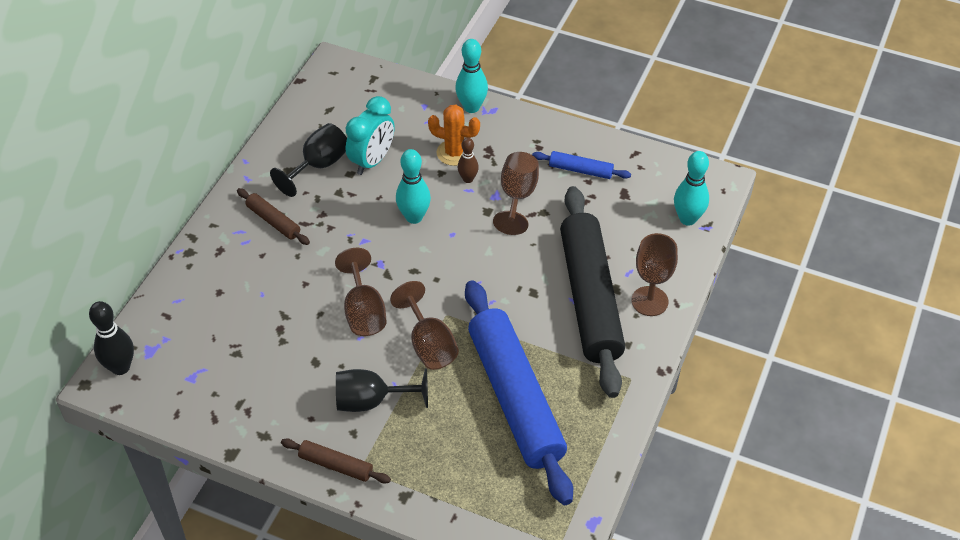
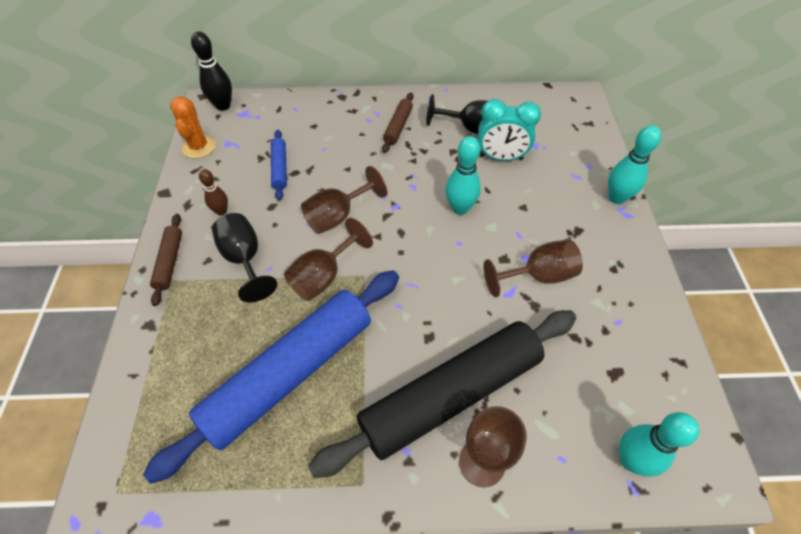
camera: 65 degrees right, 5 degrees up
(454, 153) = (553, 207): orange cactus -> orange cactus (199, 147)
(468, 179) = (531, 229): brown bowling pin -> brown bowling pin (221, 211)
(580, 170) = (614, 317): blue rolling pin -> blue rolling pin (280, 168)

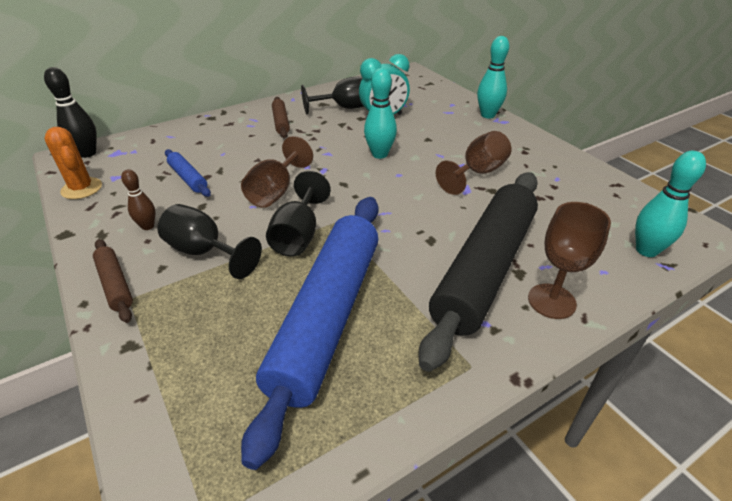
camera: 30 degrees left, 15 degrees down
(324, 276) = (298, 235): brown goblet -> black goblet

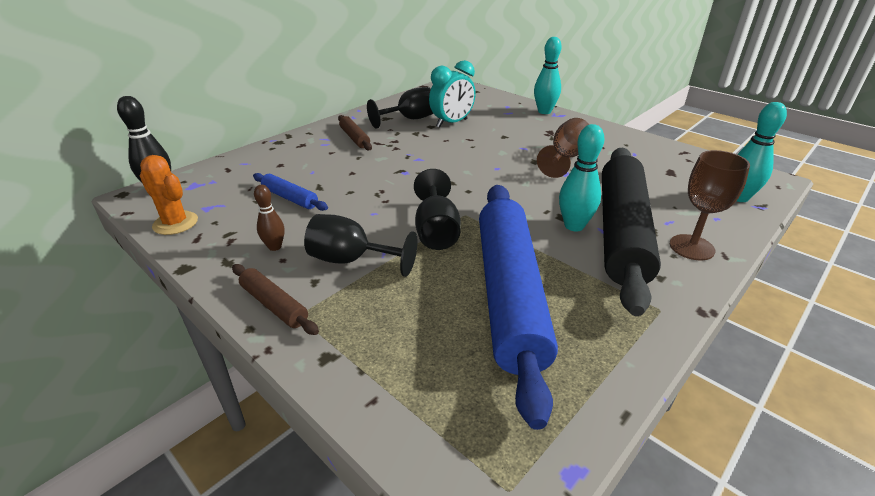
camera: 15 degrees left, 5 degrees down
(275, 191) = (389, 197): brown goblet -> none
(379, 154) = (468, 154): turquoise bowling pin -> turquoise bowling pin (574, 226)

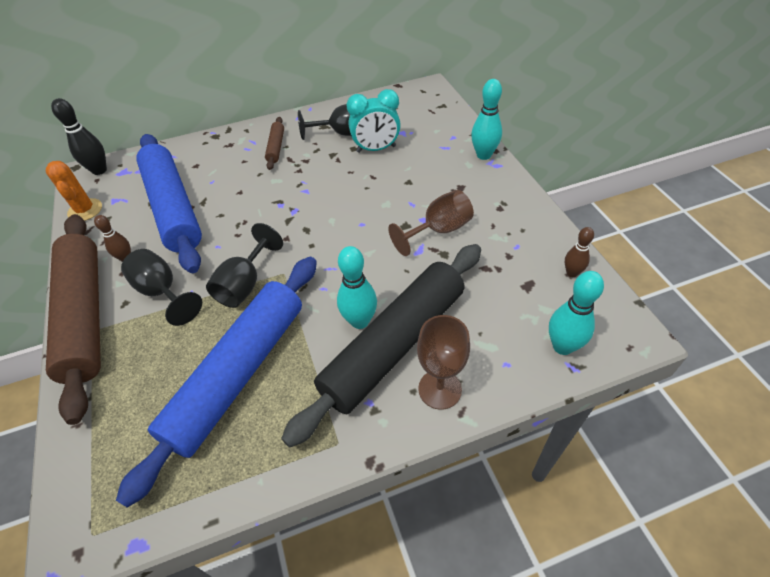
camera: 30 degrees right, 15 degrees up
(274, 305) = (85, 315): brown rolling pin -> brown rolling pin, size x2.37
(290, 198) = (173, 208): blue rolling pin -> blue rolling pin, size x2.37
(690, 158) = (572, 273): none -> brown bowling pin

